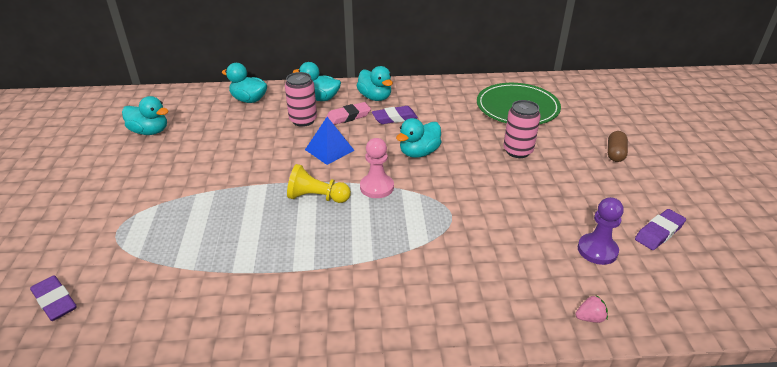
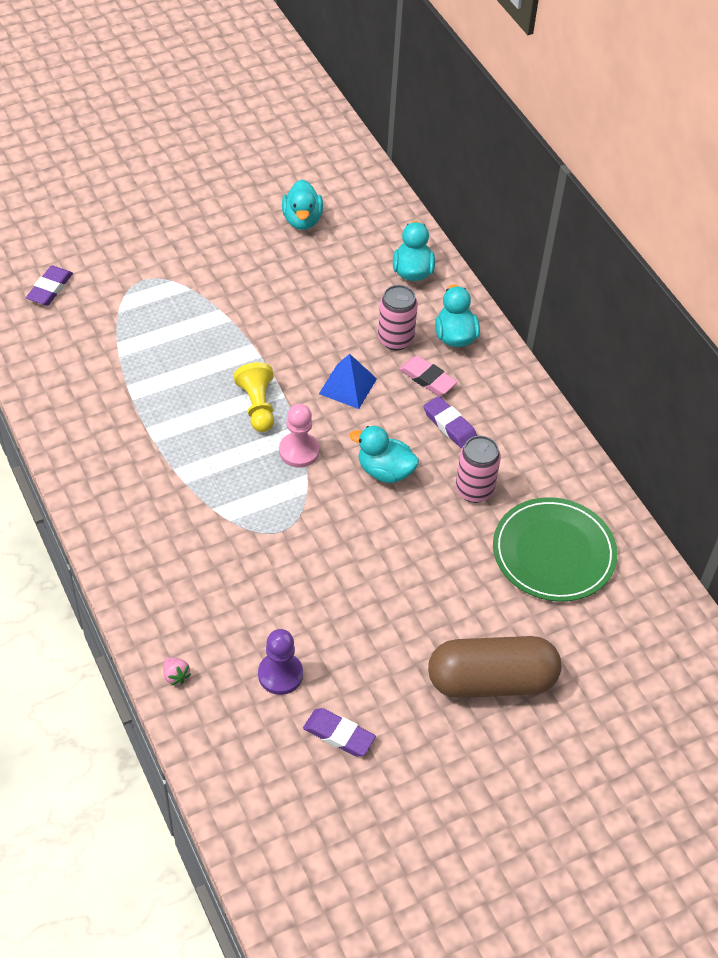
camera: 65 degrees right, 15 degrees up
(375, 97) = (489, 390): turquoise duck -> none
(517, 151) = (440, 571): pink can -> pink can (474, 490)
(615, 153) = (491, 680): brown capsule -> brown capsule, size x2.21

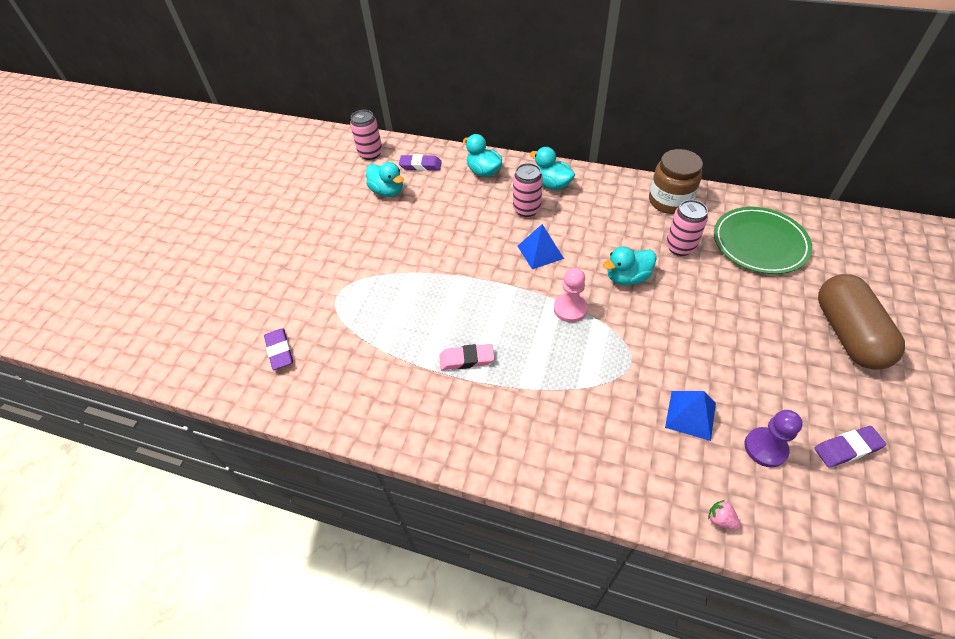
camera: 40 degrees left, 0 degrees up
(176, 676) = (720, 519): pink strawberry -> pink strawberry turned 150 degrees counterclockwise
(257, 406) = (510, 305): yellow pawn -> none
(264, 604) = (690, 415): none -> blue pyramid
(339, 169) = (370, 153): none -> pink can
(427, 379) = (572, 214): pink eraser -> pink eraser (466, 359)
(450, 425) = (618, 227): purple eraser -> purple eraser (420, 165)
(491, 680) = (847, 334): brown capsule -> brown capsule turned 45 degrees counterclockwise
(538, 446) = (670, 201): none -> brown jar

